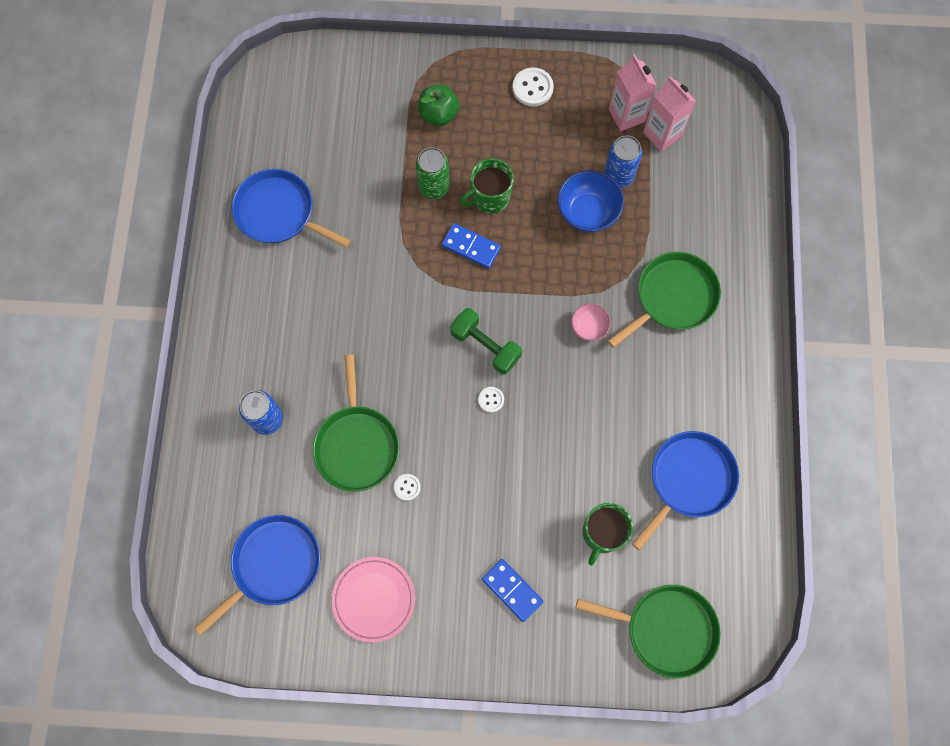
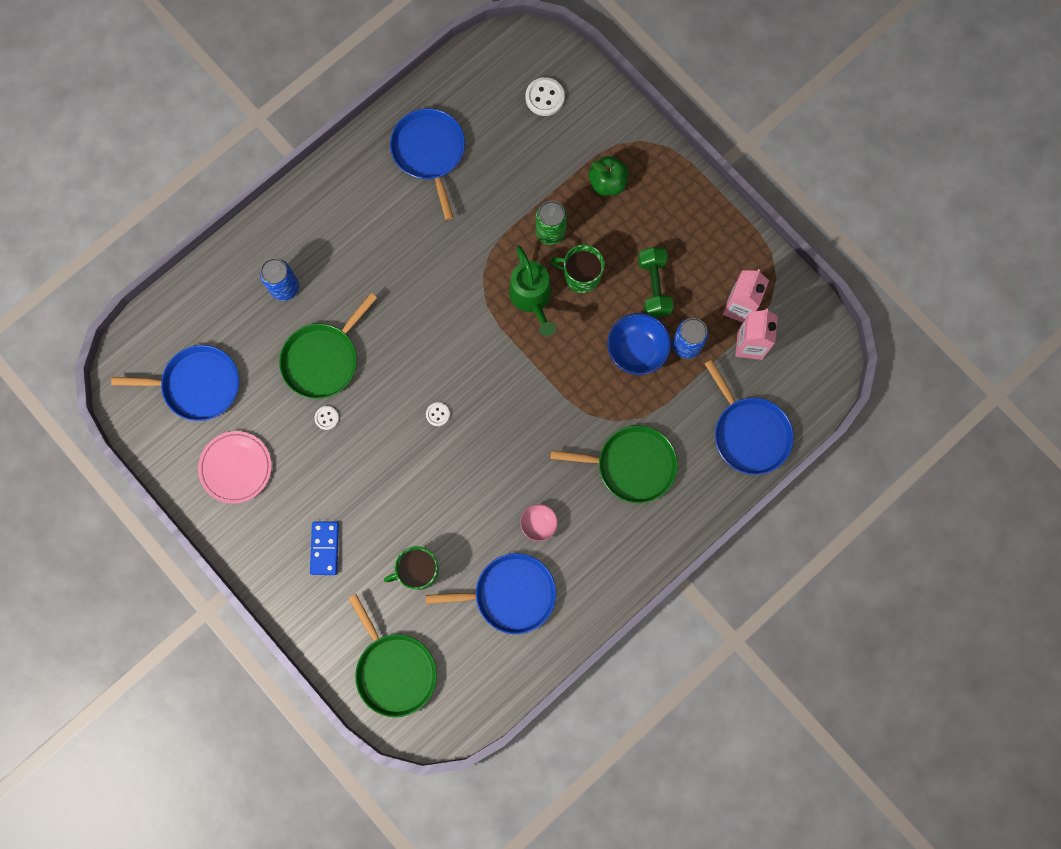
camera: 45 degrees right, 5 degrees up
(471, 247) = (532, 298): blue domino -> green watering can
(485, 346) = (471, 375): green dumbbell -> green dumbbell (653, 287)
(532, 88) = (693, 225): white button -> white button (544, 97)
(589, 327) = (553, 429): pink bowl -> pink bowl (538, 524)
(728, 195) = (749, 433): none -> blue pan

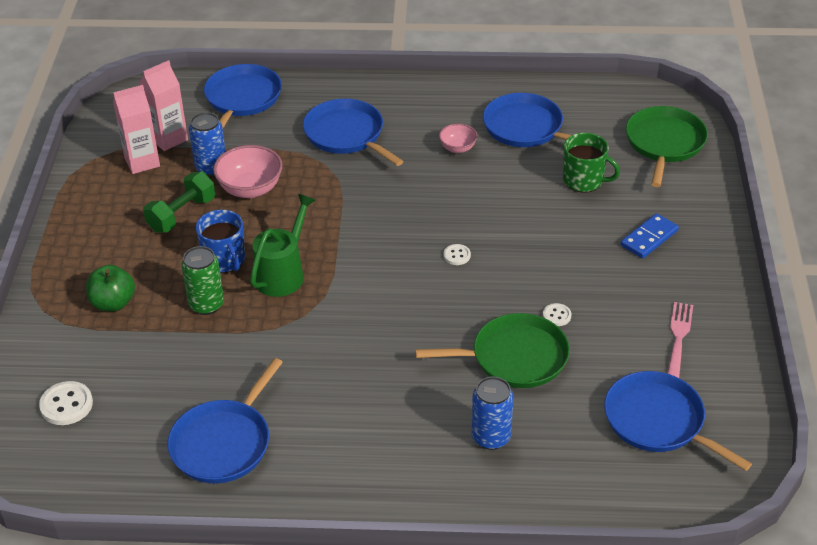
camera: 135 degrees left, 35 degrees down
(236, 468) = (678, 337): pink plate -> pink fork
(581, 275) = (224, 260): green mug -> blue mug
(631, 465) = (346, 135): green pan -> blue pan
(637, 350) = (250, 189): blue bowl -> pink bowl

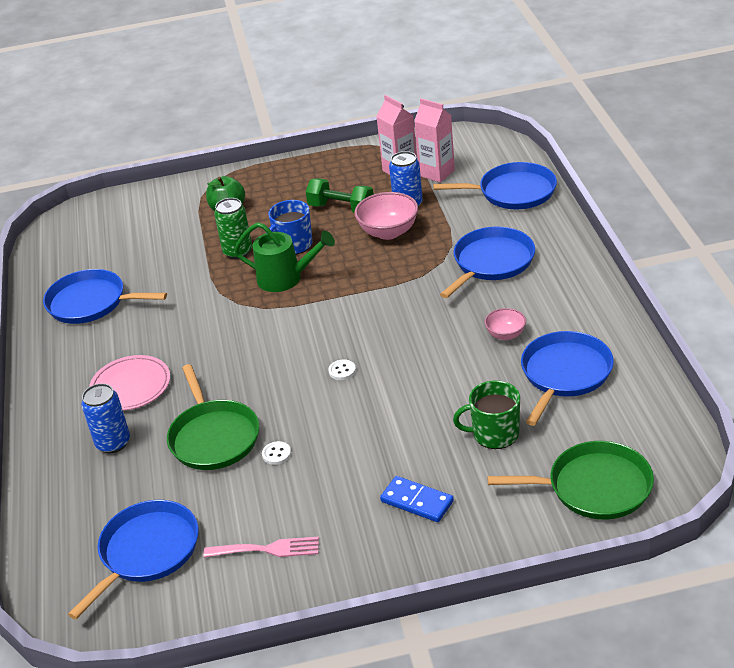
camera: 80 degrees right, 5 degrees down
(66, 405) = (119, 223): white button -> none
(403, 416) = (131, 386): none -> pink plate
(584, 180) = (494, 434): green mug -> green mug turned 75 degrees clockwise

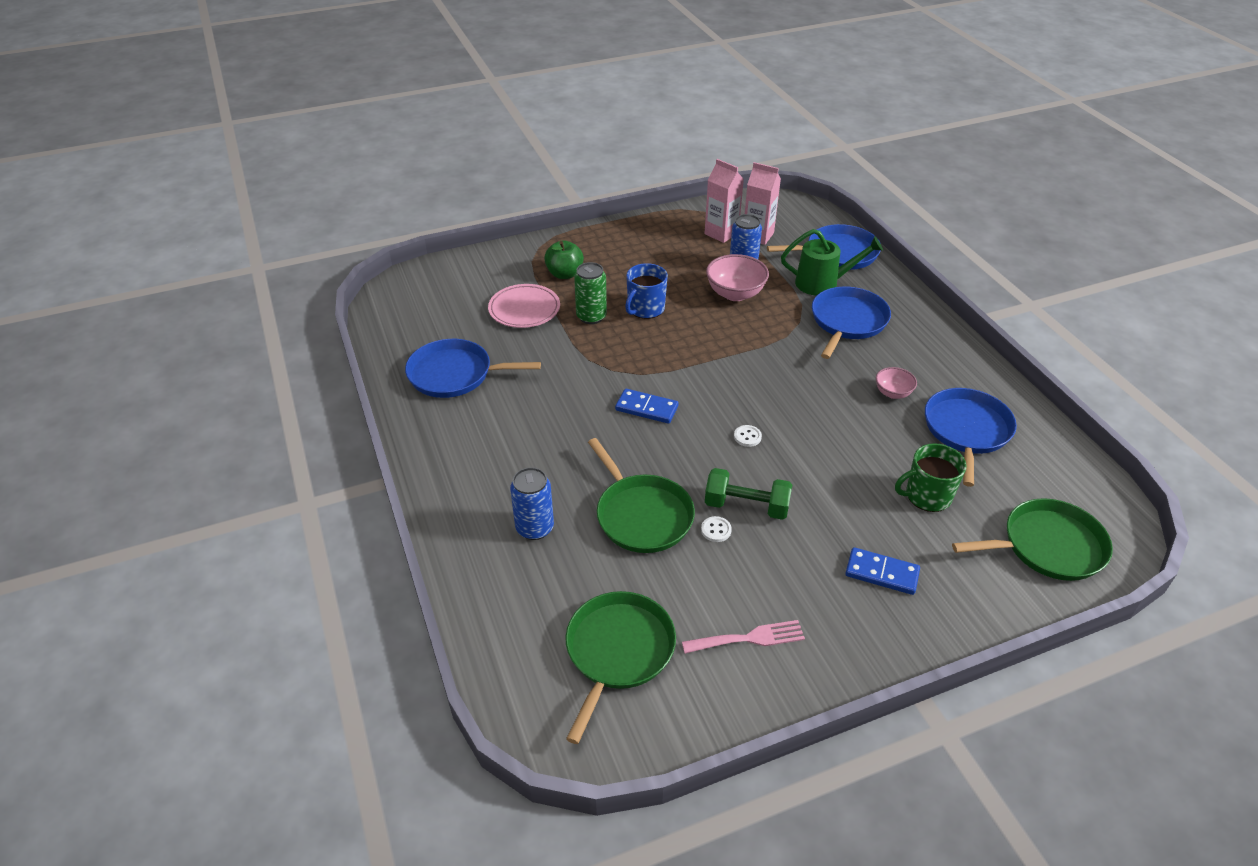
camera: 15 degrees left, 5 degrees up
(131, 386) = (531, 464): pink plate -> pink plate (524, 309)
(146, 552) = (618, 651): blue pan -> green pan
(256, 340) = (646, 408): none -> blue domino
(286, 278) = (652, 343): green watering can -> green watering can (823, 283)
(341, 208) = (679, 271): green dumbbell -> green dumbbell (746, 506)

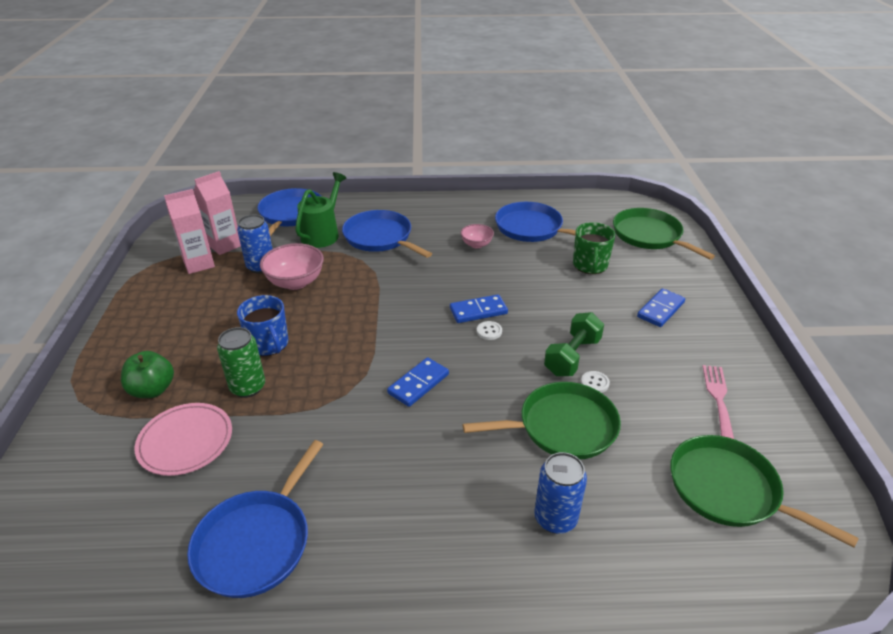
camera: 70 degrees left, 5 degrees down
(774, 422) = (478, 311): none -> blue domino
(1047, 546) = (649, 235): green pan -> green pan turned 45 degrees counterclockwise

